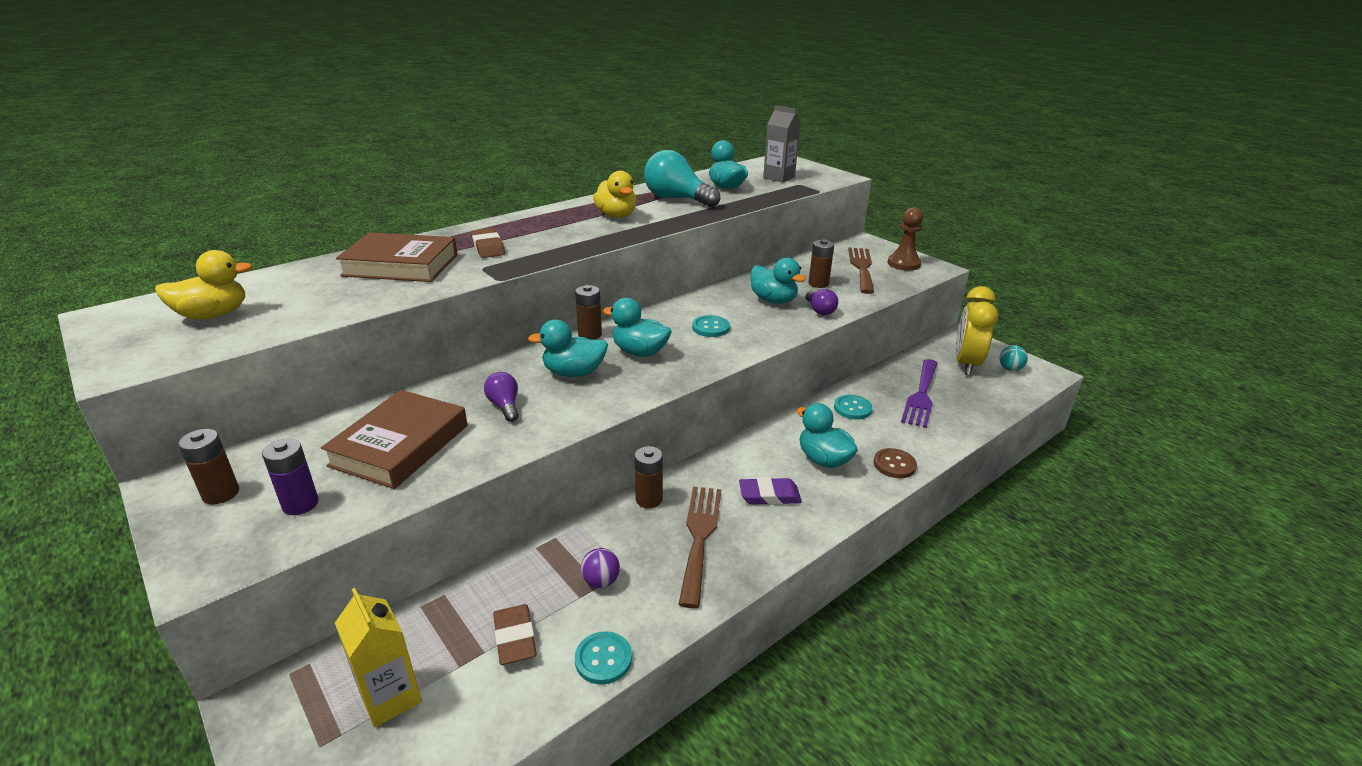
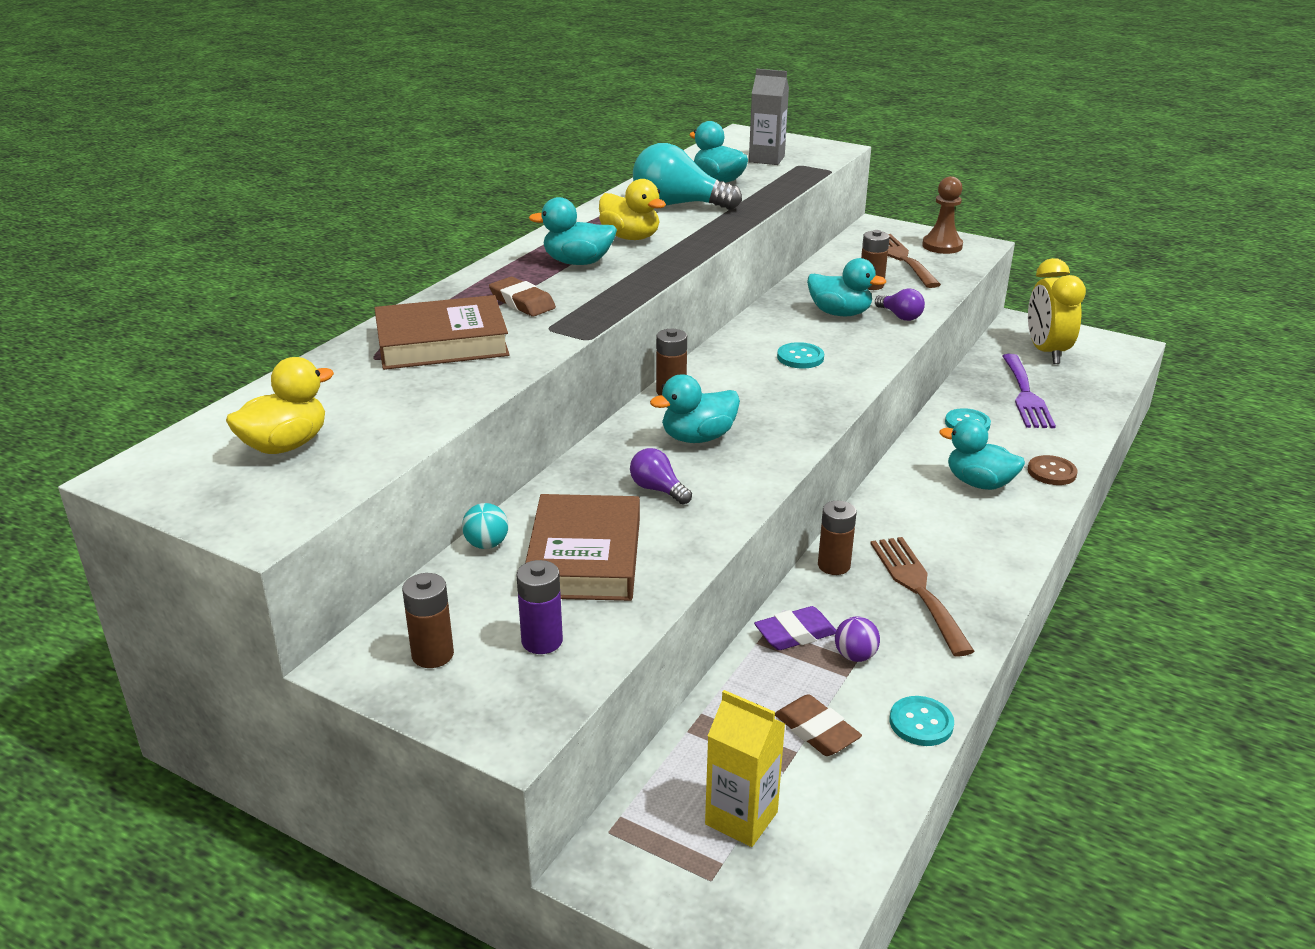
camera: 20 degrees left, 0 degrees up
(639, 352) = (748, 400): turquoise duck -> turquoise duck (577, 262)
(769, 495) = (954, 531): purple eraser -> purple eraser (795, 633)
(1010, 369) = (1092, 349): turquoise ball -> turquoise ball (486, 544)

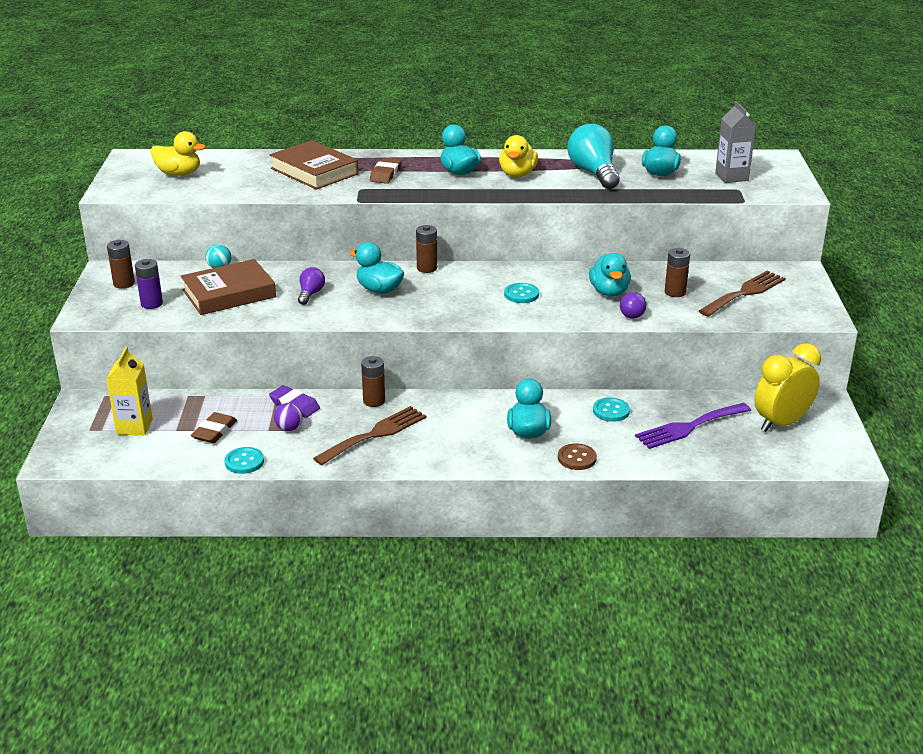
camera: 60 degrees right, 0 degrees up
(942, 246) = (796, 303): brown pawn -> none

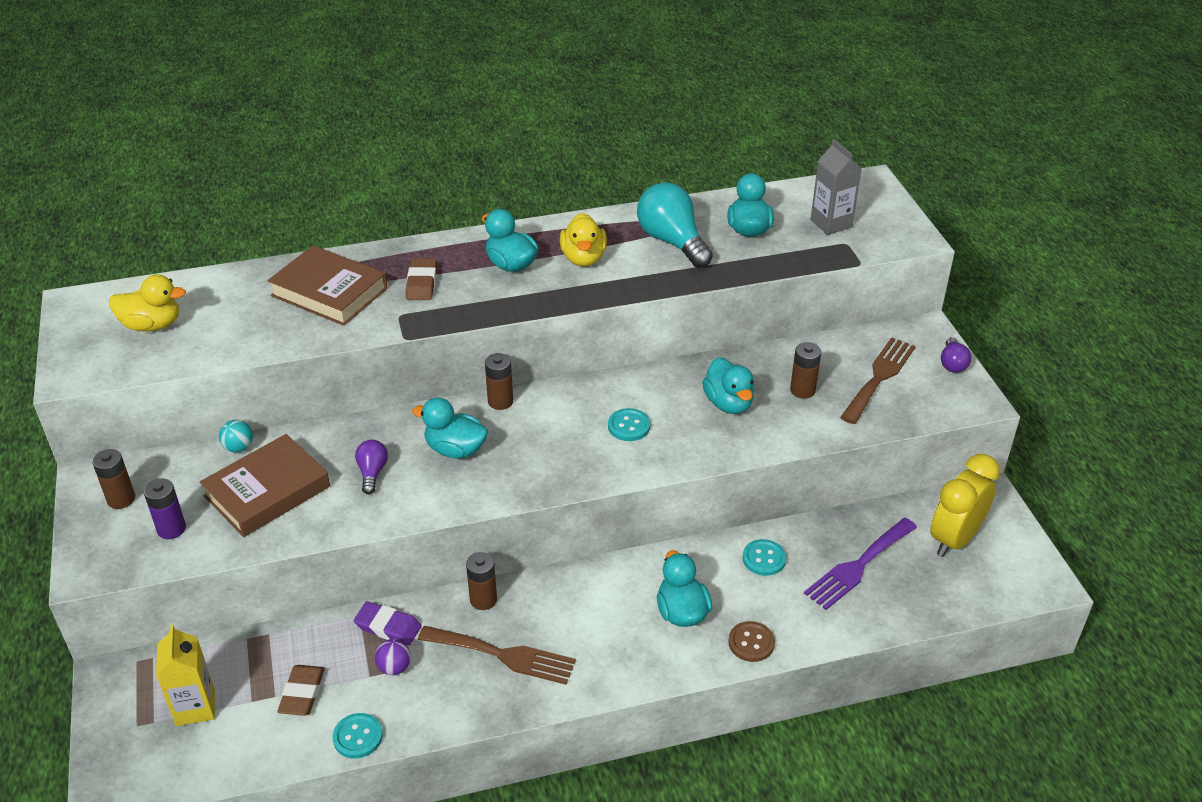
camera: 15 degrees left, 10 degrees up
(375, 434) = (503, 655): brown fork -> brown fork turned 75 degrees clockwise
(633, 313) = (768, 434): purple light bulb -> purple light bulb (952, 364)

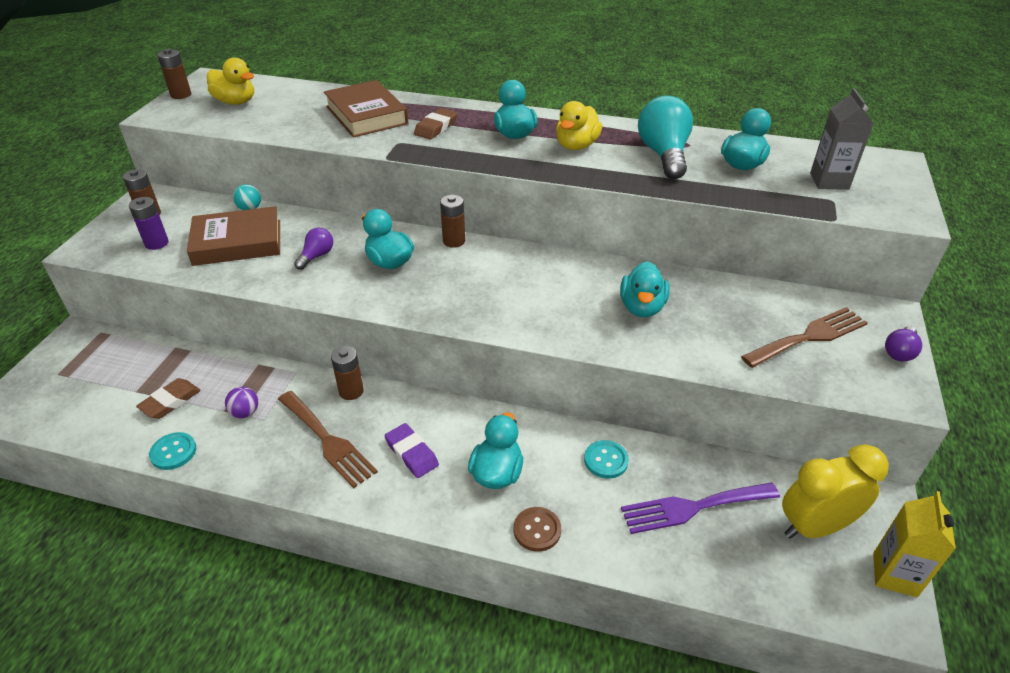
camera: 30 degrees right, 0 degrees up
(195, 707) = (100, 379): yellow carton -> yellow carton (894, 574)
(388, 626) = (268, 381): purple eraser -> purple eraser (411, 453)
(629, 426) = (539, 294): turquoise button -> none
(802, 390) = (721, 321): brown battery -> brown battery (181, 95)

